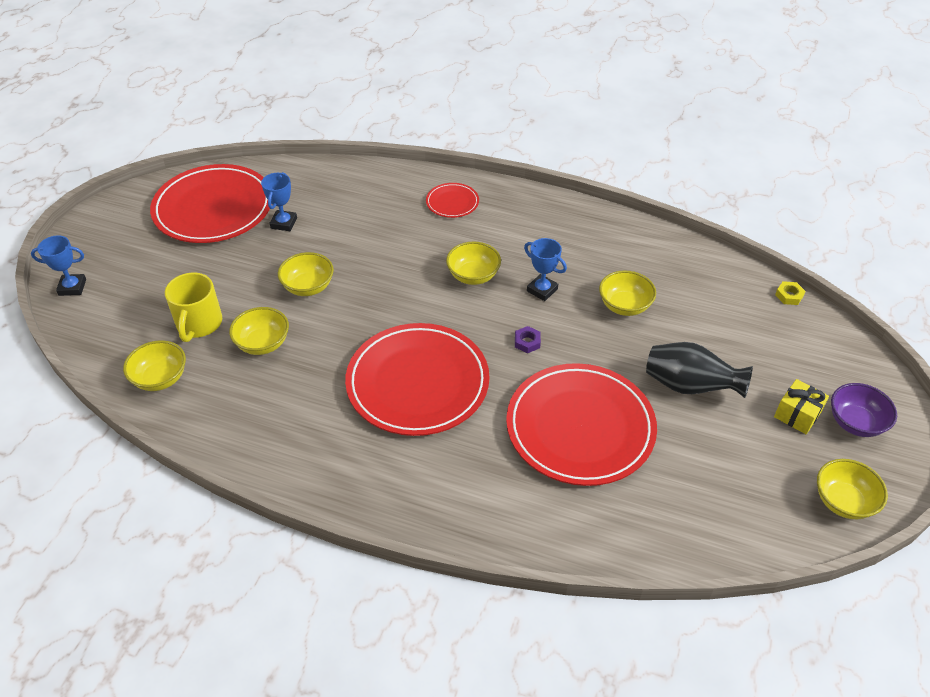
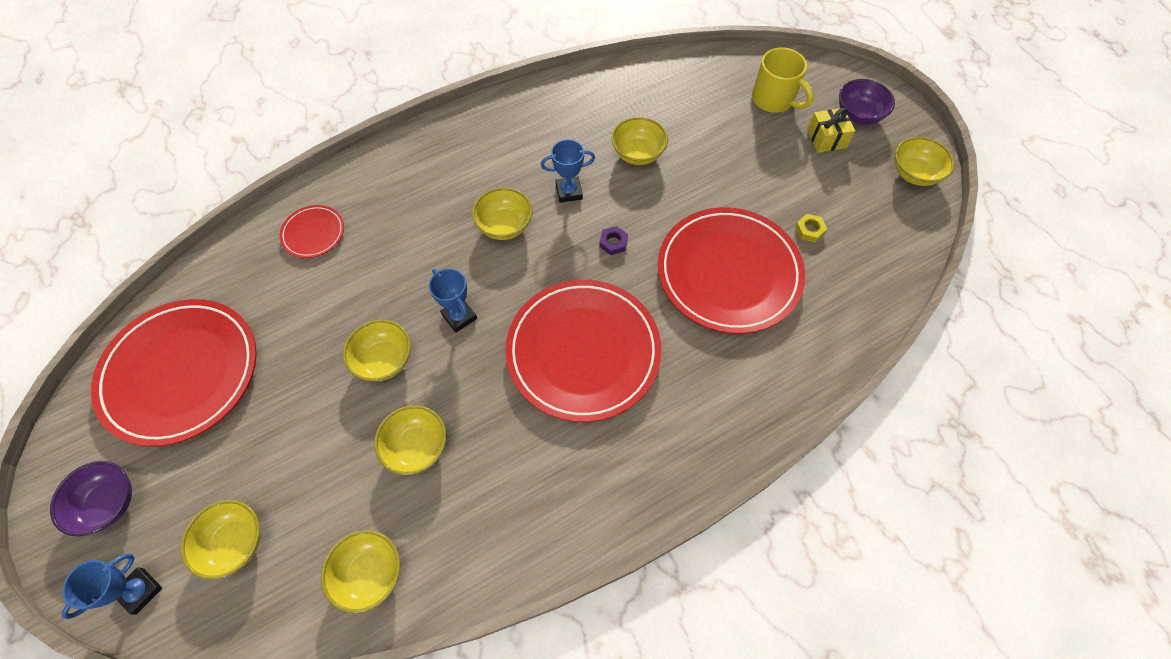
camera: 50 degrees left, 15 degrees up
(111, 239) = (109, 503): none -> purple bowl
(130, 305) = (235, 543): none -> yellow bowl
(199, 324) = (332, 490): yellow mug -> yellow mug (774, 99)
(283, 223) = (276, 324): blue trophy -> blue trophy (459, 316)
(452, 202) = (403, 177): red plate -> red plate (313, 233)
(689, 386) = (749, 177): black vase -> none
(789, 296) = (721, 57): yellow nut -> yellow nut (809, 230)

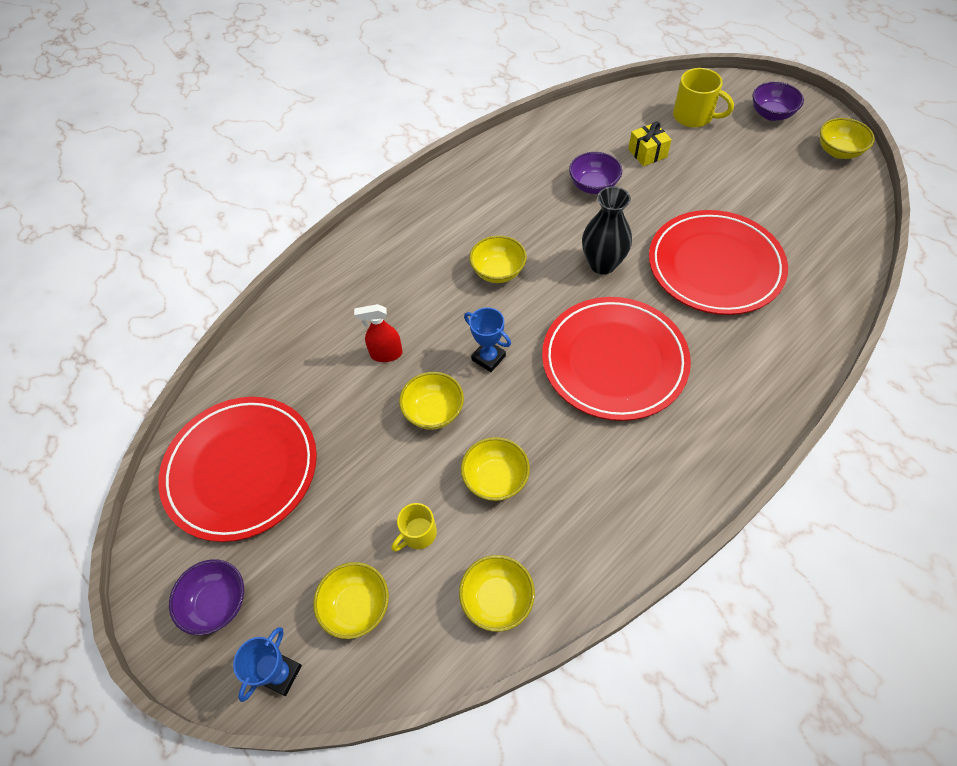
camera: 10 degrees left, 5 degrees down
(313, 233) = (321, 317): red plate -> none
(320, 484) = (418, 534): none -> yellow mug
(361, 287) = (386, 354): none -> red spray bottle
(569, 192) = (544, 230): blue trophy -> none
(613, 243) = (602, 264): purple nut -> black vase
(638, 154) = (593, 186): yellow bowl -> purple bowl
(809, 230) = (769, 216): yellow nut -> none
(826, 139) = (752, 139): yellow gift -> yellow gift (647, 153)

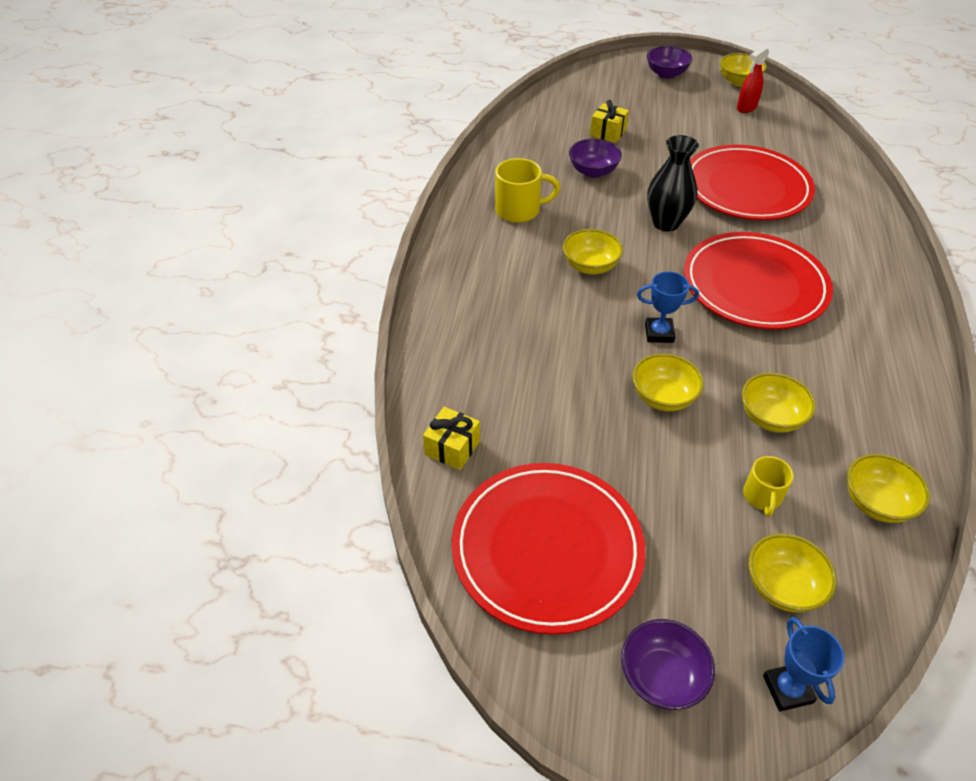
camera: 40 degrees left, 10 degrees down
(259, 360) = (452, 448): none -> yellow gift
(386, 354) = (569, 376): red spray bottle -> red spray bottle (746, 108)
(694, 116) = (613, 95): yellow mug -> yellow mug (519, 210)

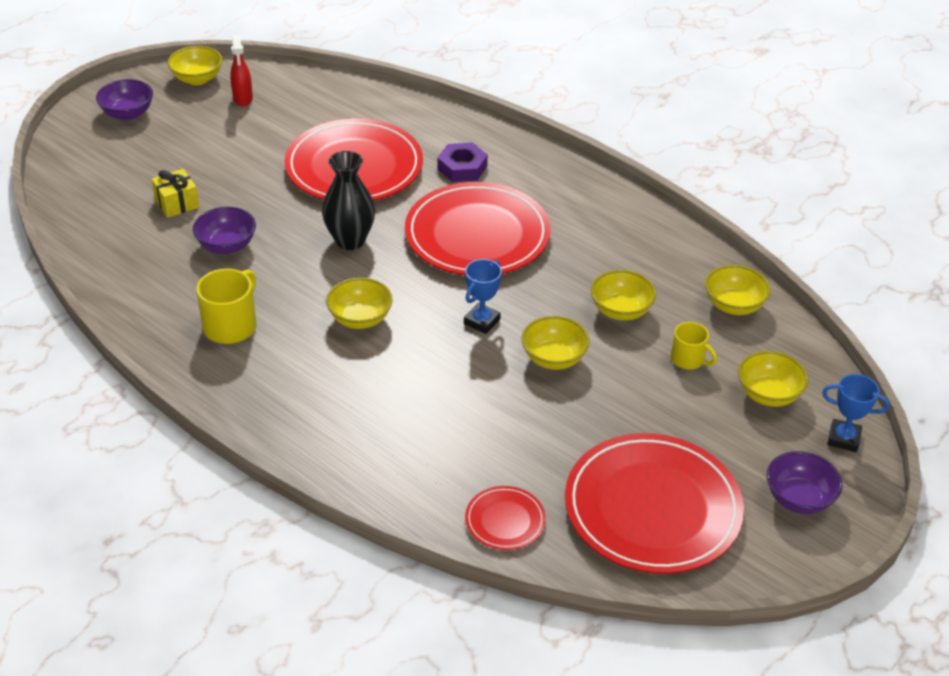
camera: 60 degrees left, 5 degrees down
(452, 448) = (505, 520): yellow gift -> red plate
(821, 241) = (462, 168): none -> purple nut

